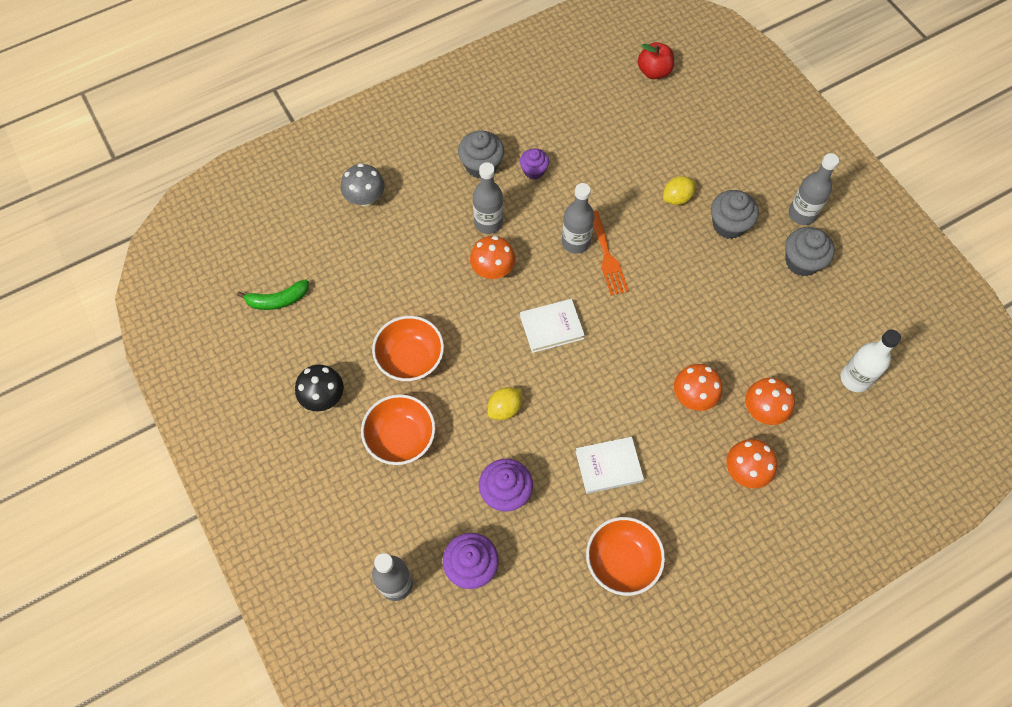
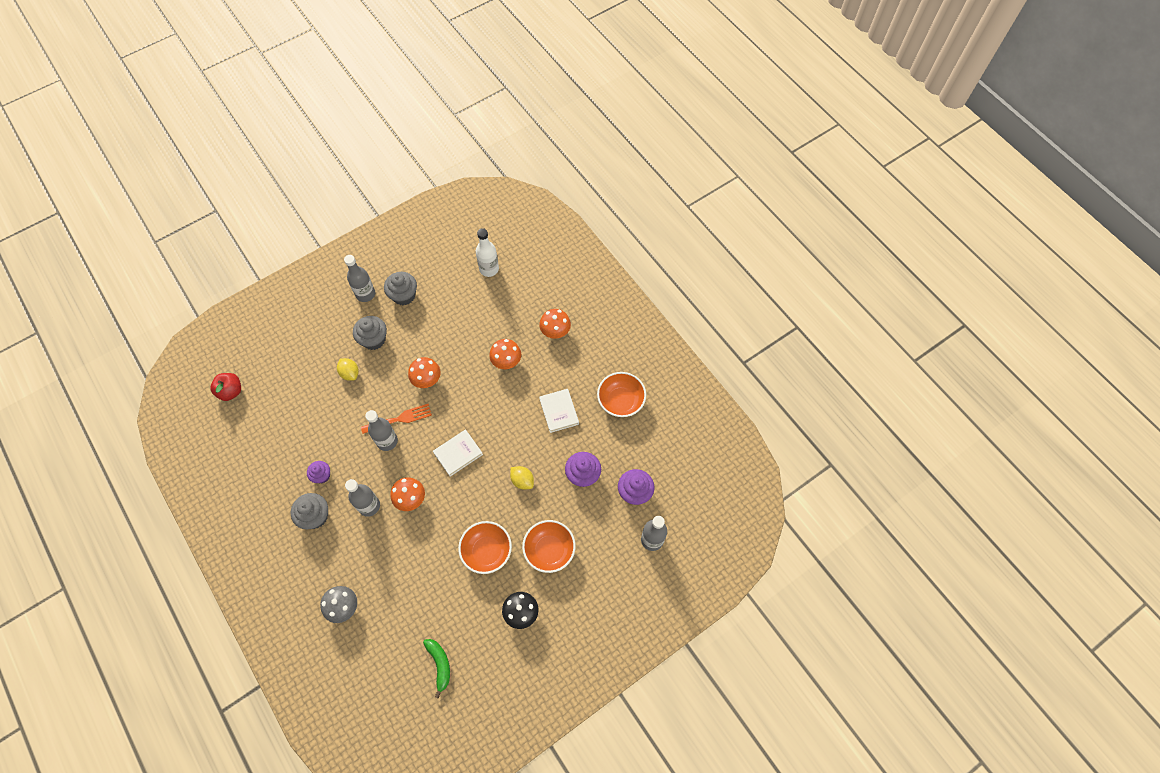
camera: 95 degrees left, 0 degrees up
(551, 327) = (458, 453): white book -> white book turned 75 degrees clockwise
(763, 410) = (513, 320): orange mushroom -> orange mushroom (427, 379)

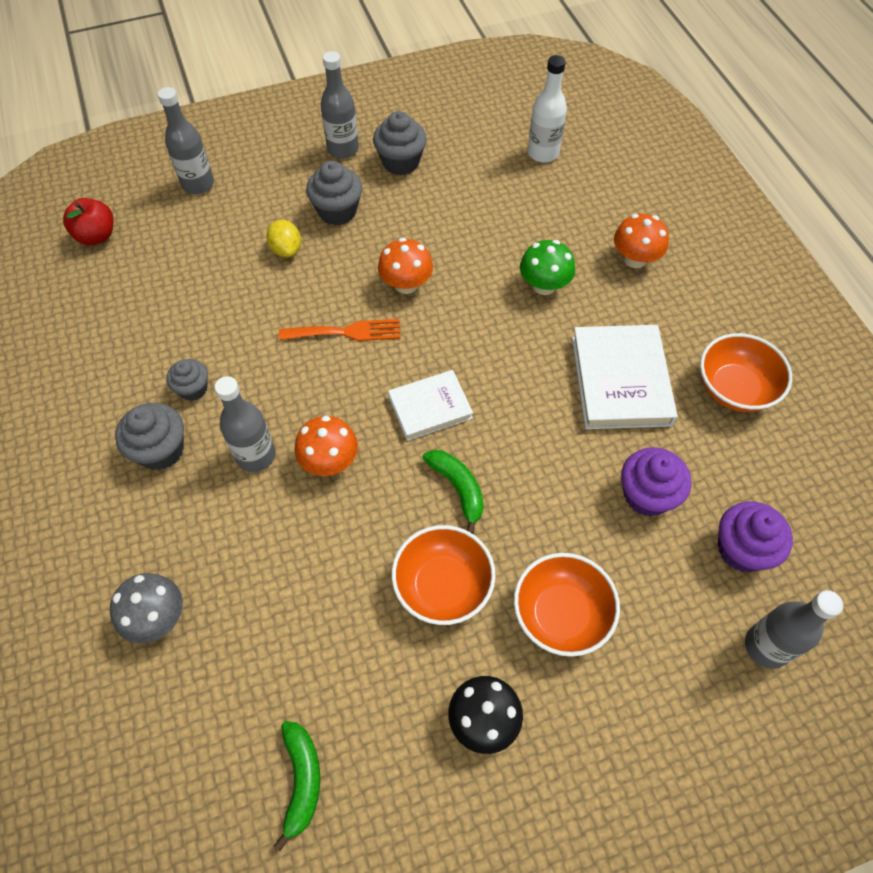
camera: 15 degrees right, 5 degrees down
(322, 475) = (193, 389): purple cupcake -> grey cupcake
(387, 441) = (316, 361): grey bottle -> grey bottle (198, 184)
(483, 497) = (458, 488): none -> green banana
(506, 361) = (544, 285): orange mushroom -> green mushroom
(522, 481) = (534, 478): yellow lemon -> none
(559, 411) = (620, 380): white book -> white book, size x1.59

